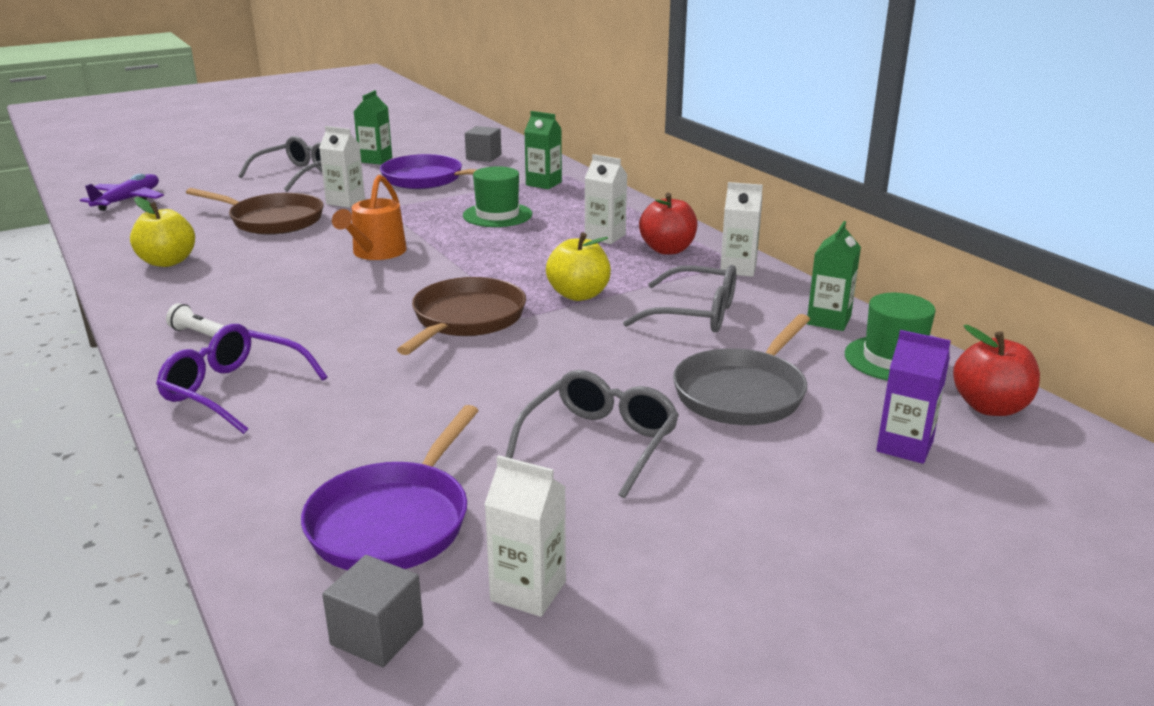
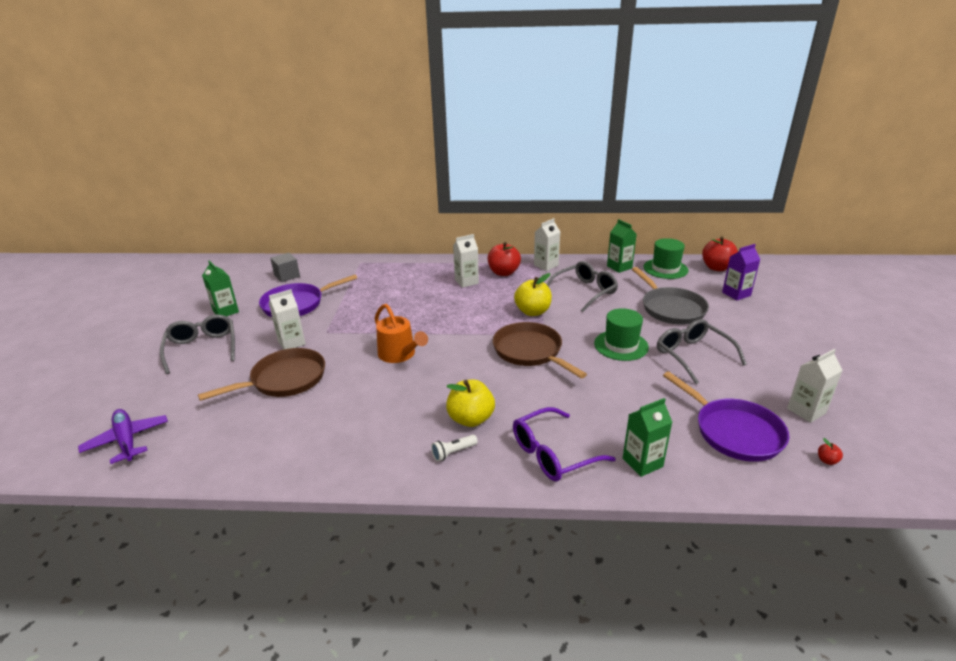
camera: 55 degrees left, 5 degrees up
(167, 262) = (304, 443): yellow apple -> yellow apple (471, 419)
(377, 635) = (827, 460): grey cube -> red apple
(497, 215) = (393, 300): green hat -> green hat (621, 345)
(543, 183) = (364, 273): green carton -> green carton (642, 462)

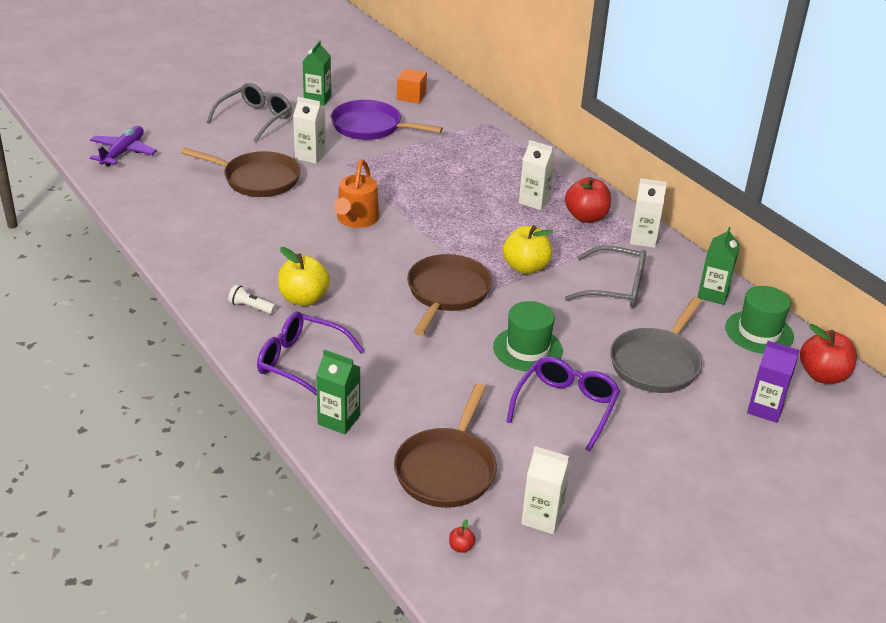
camera: 50 degrees right, 5 degrees up
(287, 276) = (411, 96): grey cube -> orange cube
(692, 355) = (566, 406): grey glasses -> purple glasses
(734, 432) = (447, 469): purple pan -> brown pan

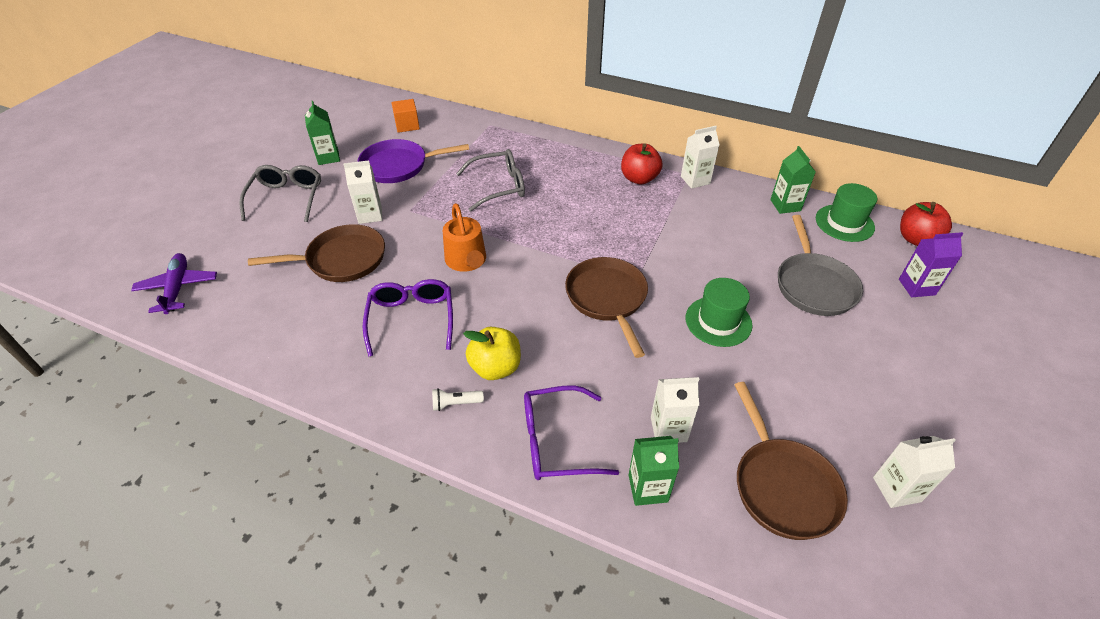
camera: 30 degrees left, 10 degrees up
(461, 547) = (876, 568): red apple -> none
(525, 267) = (641, 244): yellow apple -> none
(534, 201) = (590, 181): white carton -> white carton (668, 429)
(566, 406) = (799, 362): purple glasses -> purple glasses (411, 319)
(615, 288) = (720, 231): grey glasses -> grey glasses (499, 186)

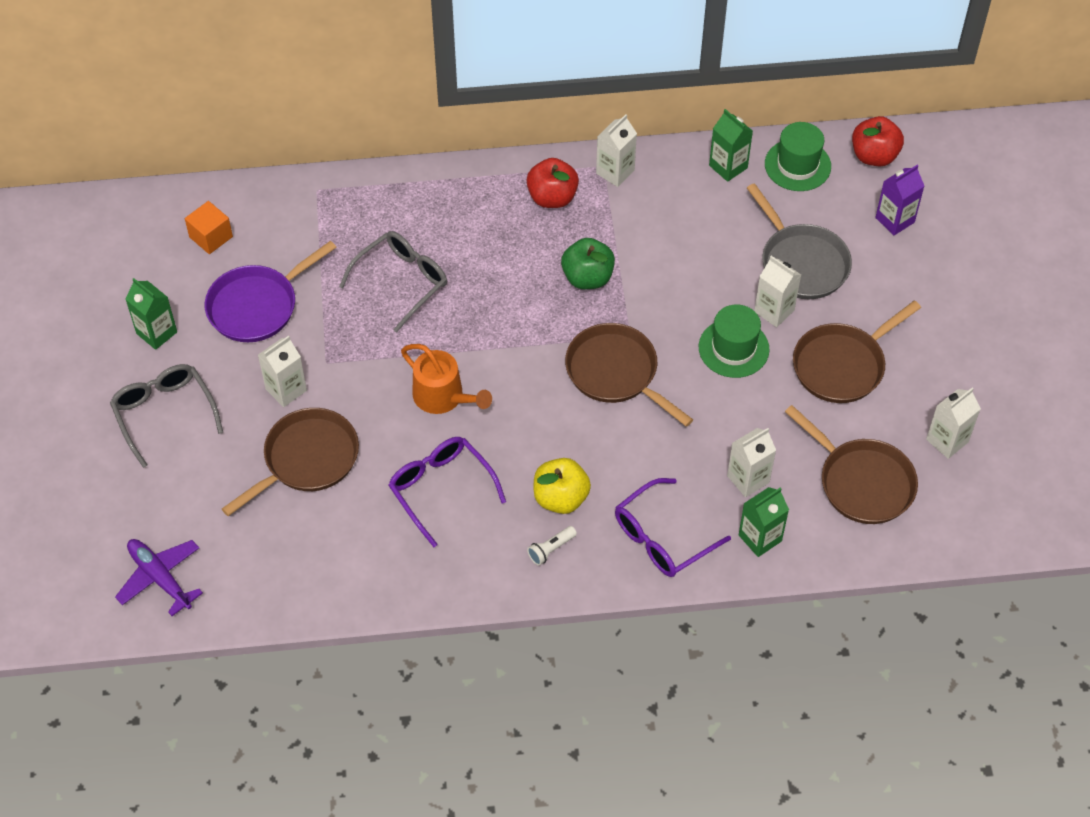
camera: 30 degrees left, 10 degrees up
(630, 231) = (587, 277): none -> green apple
(770, 309) = (774, 311): none -> white carton
(813, 375) = (842, 365): none -> brown pan

